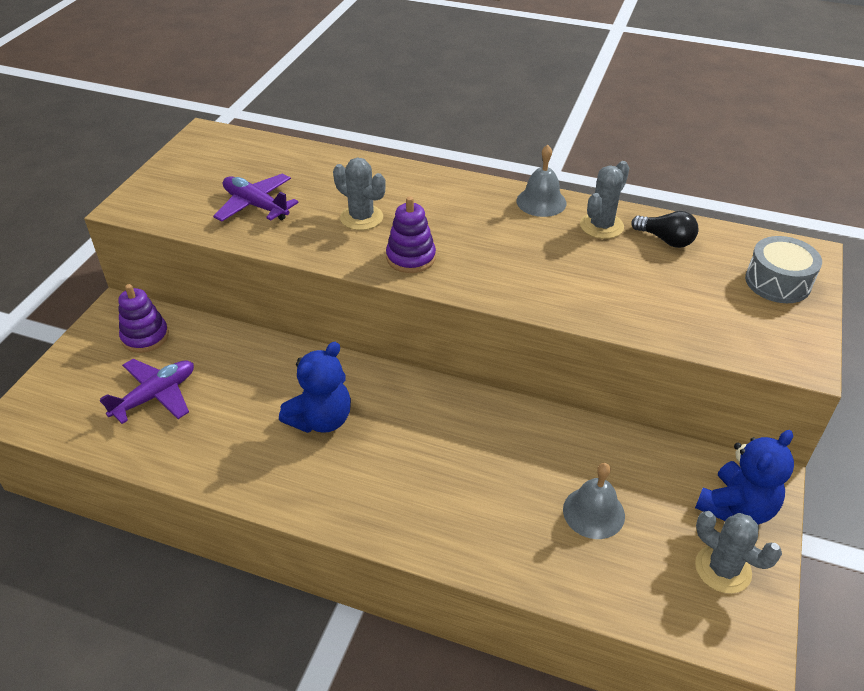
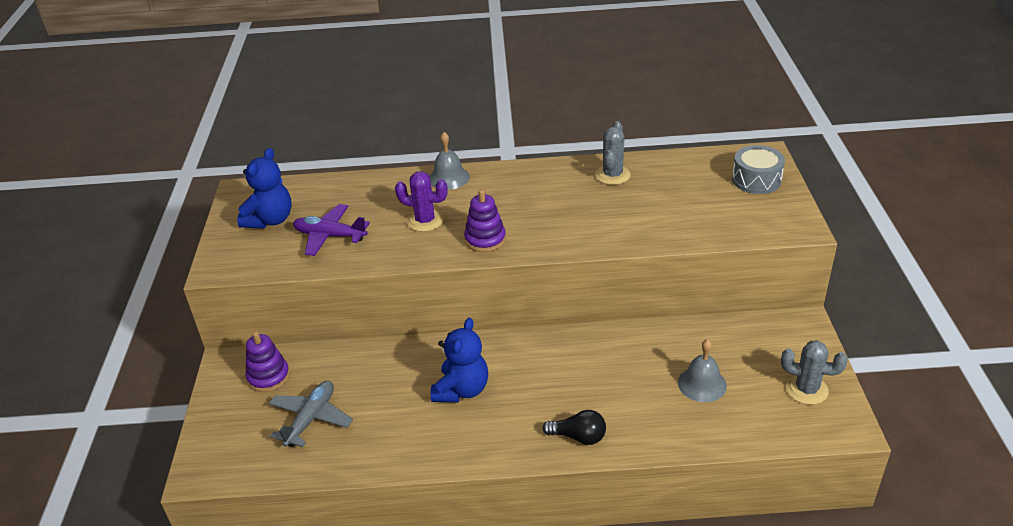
camera: 20 degrees left, 5 degrees down
(155, 396) = (311, 419): purple plane -> grey plane
(361, 218) = (425, 221): grey cactus -> purple cactus
(541, 202) = (557, 169): grey bell -> grey bell (449, 178)
(666, 240) = (664, 172): black light bulb -> black light bulb (578, 437)
(736, 507) = (794, 347): blue teddy bear -> blue teddy bear (270, 220)

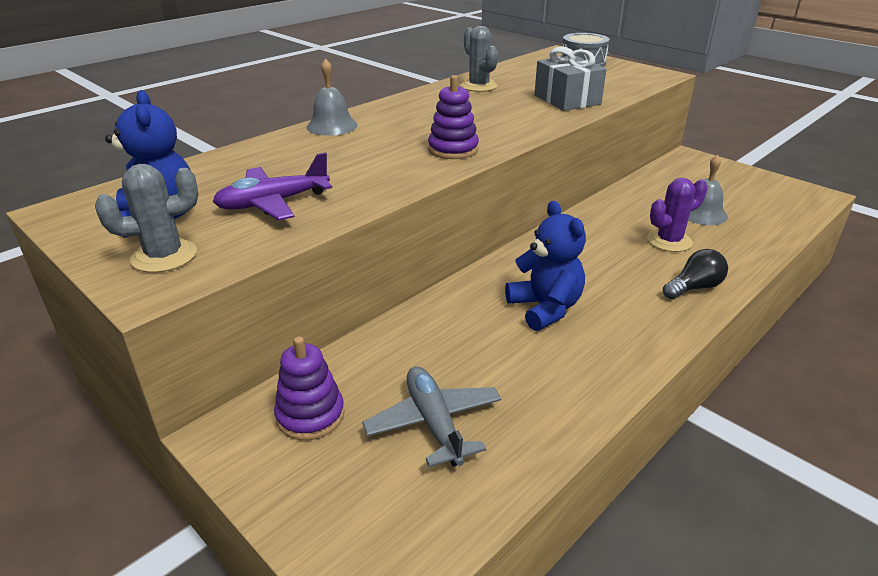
camera: 45 degrees left, 5 degrees down
(425, 221) = (366, 157): purple cactus -> purple cactus (669, 241)
(653, 224) = (567, 100): none -> grey gift
(806, 389) = (760, 187): grey cactus -> grey cactus (164, 256)

